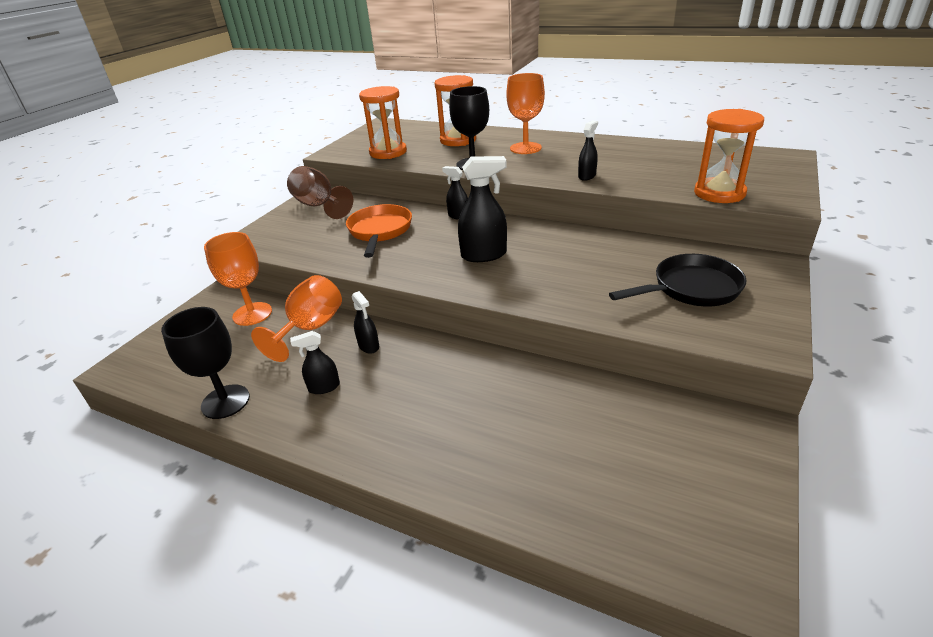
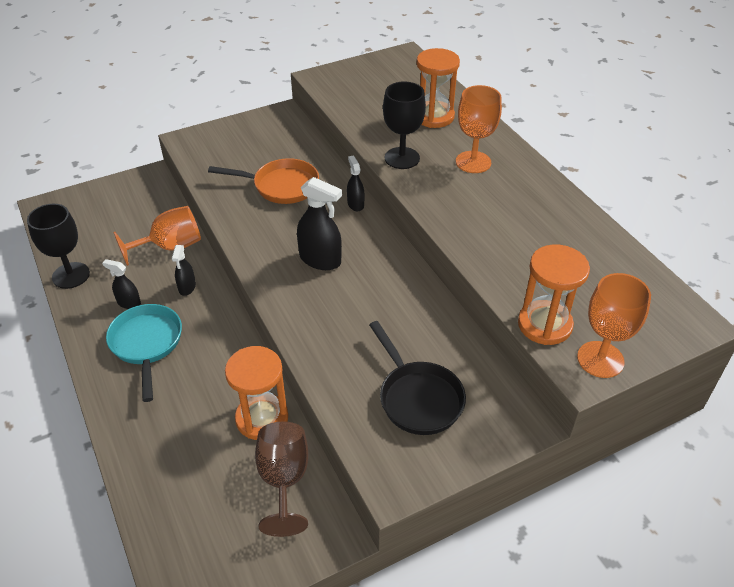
camera: 35 degrees right, 10 degrees up
(252, 314) = (151, 209): orange goblet -> orange goblet (600, 359)
(319, 206) = (273, 128): brown goblet -> brown goblet (284, 480)
(380, 231) = (281, 186): orange pan -> orange pan turned 60 degrees clockwise
(388, 152) = (359, 101): orange hourglass -> orange hourglass (262, 418)
(388, 406) = (147, 344): none -> turquoise pan
(587, 176) = (469, 231): black spray bottle -> none
(691, 289) = (418, 398): black pan -> black pan turned 45 degrees clockwise

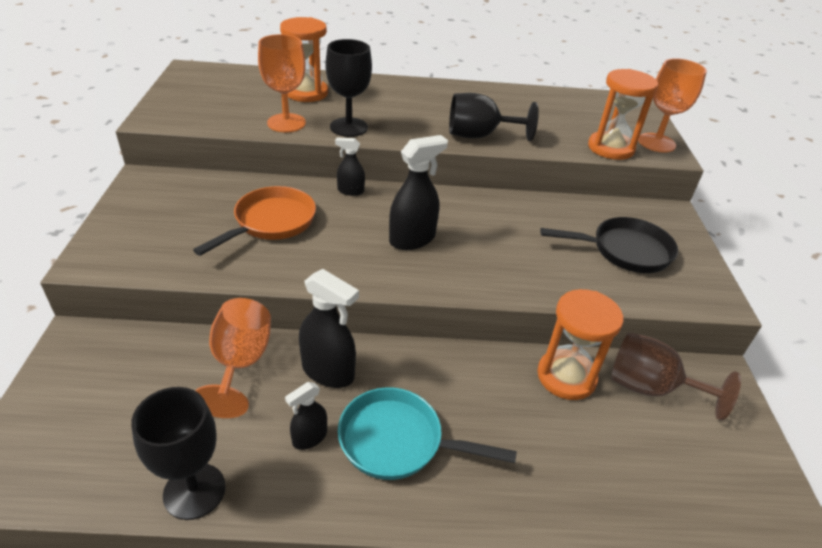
camera: 65 degrees left, 5 degrees down
(187, 287) = (328, 371): black spray bottle -> black spray bottle, size x1.73
(468, 231) = (479, 136): none -> black goblet
(473, 162) = (392, 101): orange goblet -> orange goblet (286, 123)

